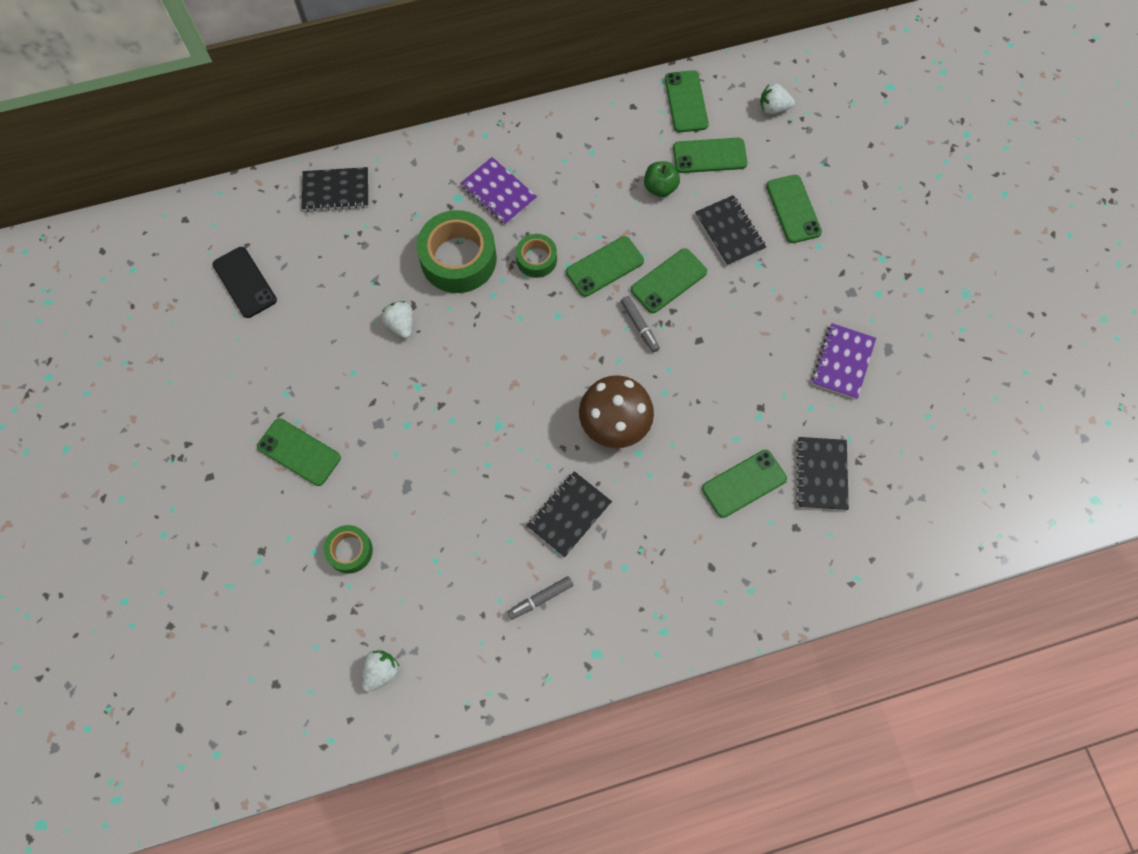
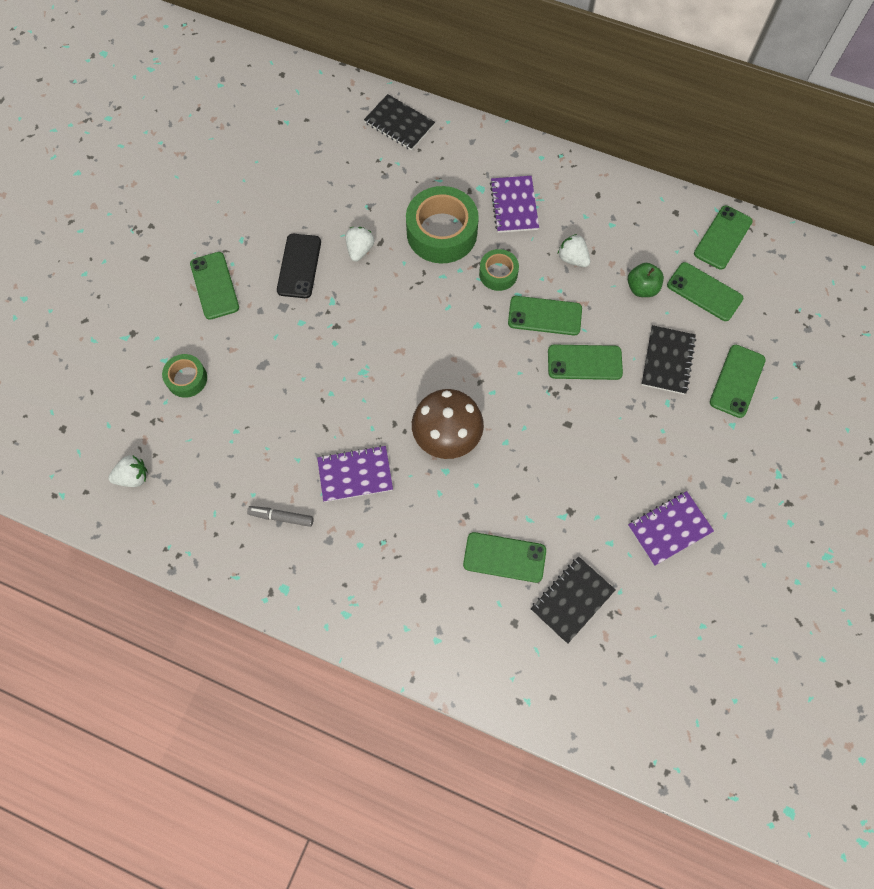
camera: 40 degrees right, 0 degrees up
(244, 282) = (282, 144): black phone -> black phone (299, 266)
(569, 514) = (355, 474): black notebook -> purple notebook
(639, 326) = (531, 379): grey marker -> none
(773, 108) = (792, 291): white strawberry -> white strawberry (572, 258)

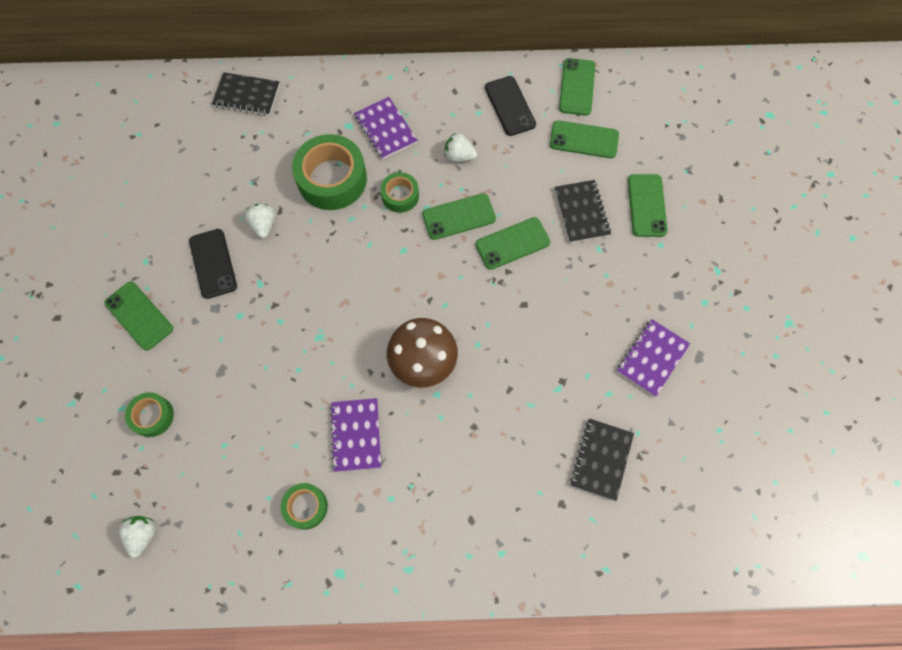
camera: 25 degrees left, 0 degrees up
(133, 477) = (143, 535): white strawberry -> white strawberry turned 45 degrees counterclockwise
(281, 517) = (306, 507): grey marker -> green tape
(355, 474) = (356, 435): purple notebook -> purple notebook turned 60 degrees counterclockwise
(504, 557) = (525, 449): green phone -> none
(642, 288) = (530, 158): green apple -> none
(645, 230) = (510, 106): none -> black phone

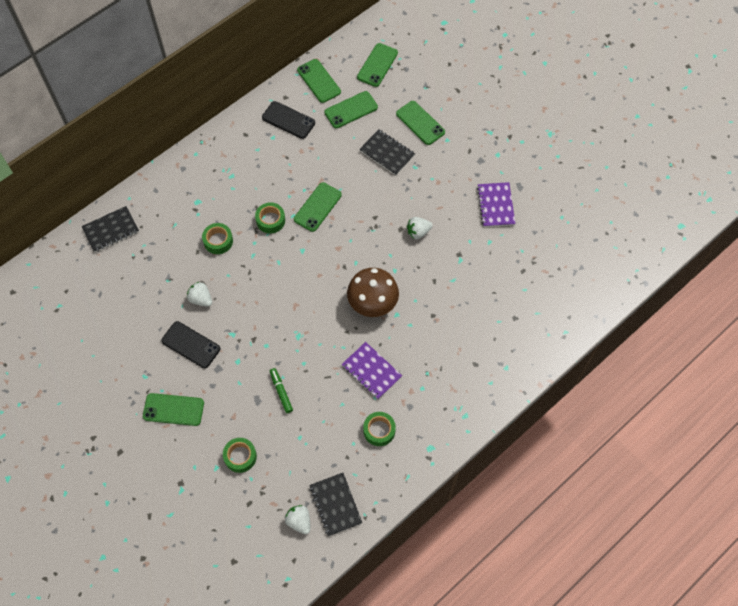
camera: 40 degrees left, 5 degrees down
(250, 382) = (281, 392): none -> green marker
(332, 179) = (218, 241): green tape -> green tape, size x0.53
(385, 129) = (223, 187): purple notebook -> none
(459, 156) = (285, 171): white strawberry -> white strawberry (418, 232)
(512, 243) = (363, 199): green phone -> green phone (377, 65)
(601, 459) = (515, 279): black notebook -> black notebook (335, 504)

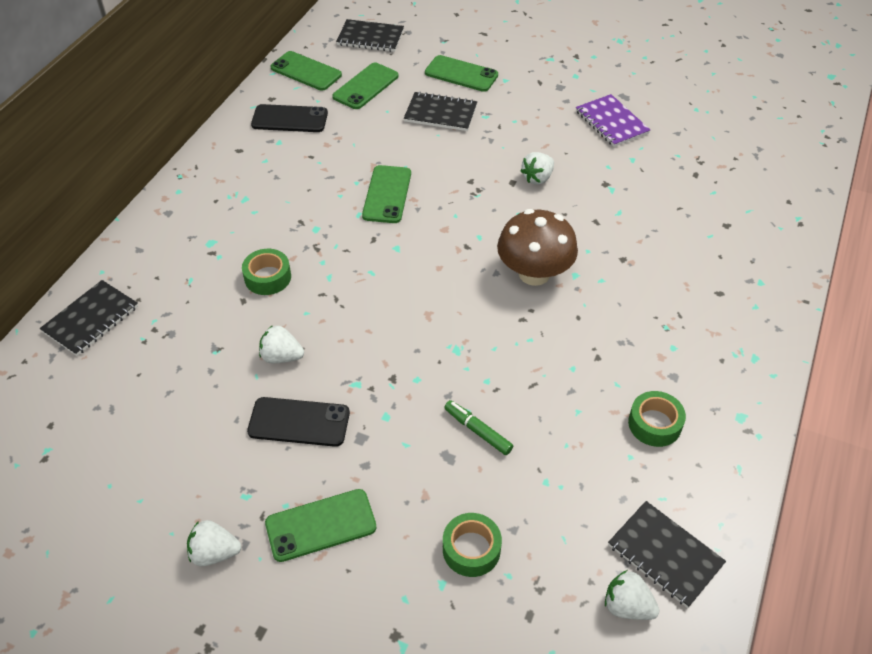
camera: 25 degrees left, 15 degrees down
(116, 401) = (214, 553): none -> white strawberry
(270, 220) = (330, 229): green tape -> none
(371, 371) = (590, 353): purple notebook -> none
(377, 65) = (370, 37): green phone -> black notebook

